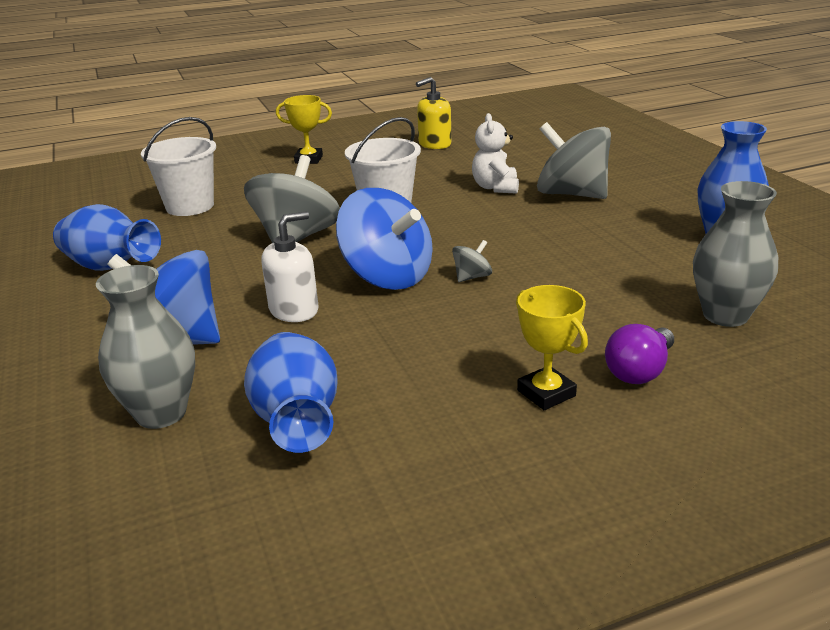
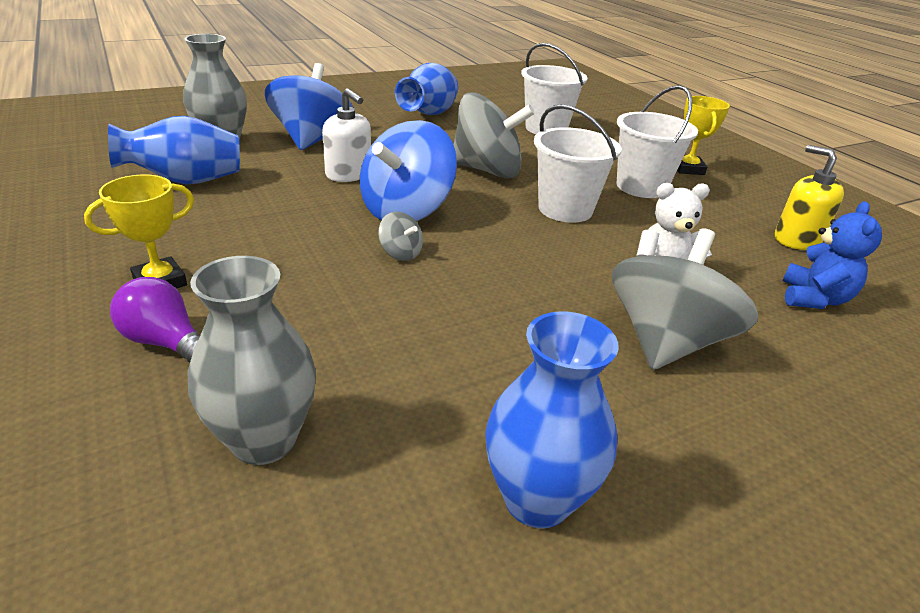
camera: 80 degrees right, 5 degrees up
(343, 179) = (641, 187): none -> white bucket
(511, 152) = (813, 298): none -> blue teddy bear

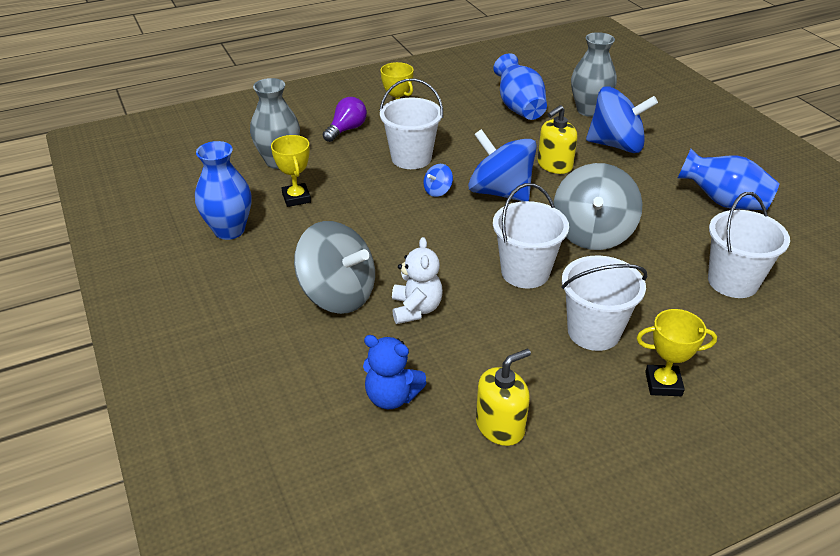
camera: 95 degrees right, 5 degrees up
(301, 272) = (411, 158): none -> white bucket
(348, 174) = (554, 165): white soap dispenser -> yellow soap dispenser
(400, 253) = (437, 191): grey spinning top -> blue spinning top
(415, 401) = (296, 198): none -> yellow trophy

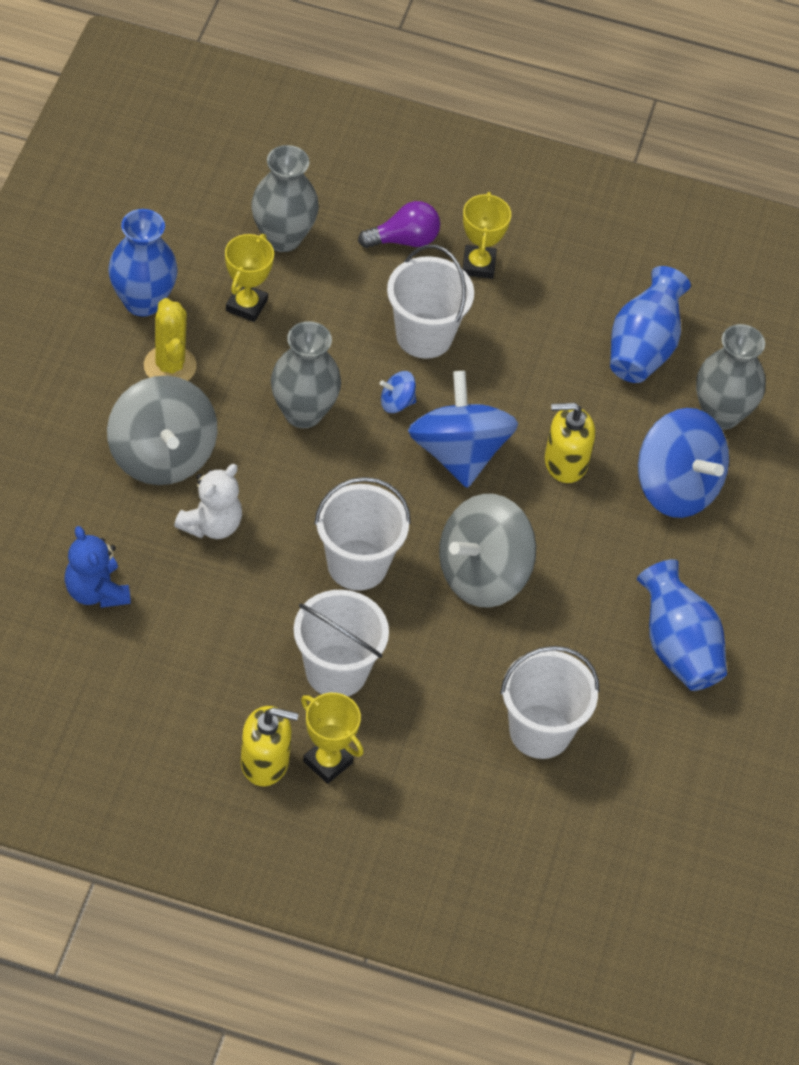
camera: 35 degrees right, 15 degrees up
(286, 249) = (170, 366): none -> yellow cactus
(394, 224) = (303, 412): none -> grey vase
(500, 426) = (149, 685): yellow soap dispenser -> yellow soap dispenser (265, 762)

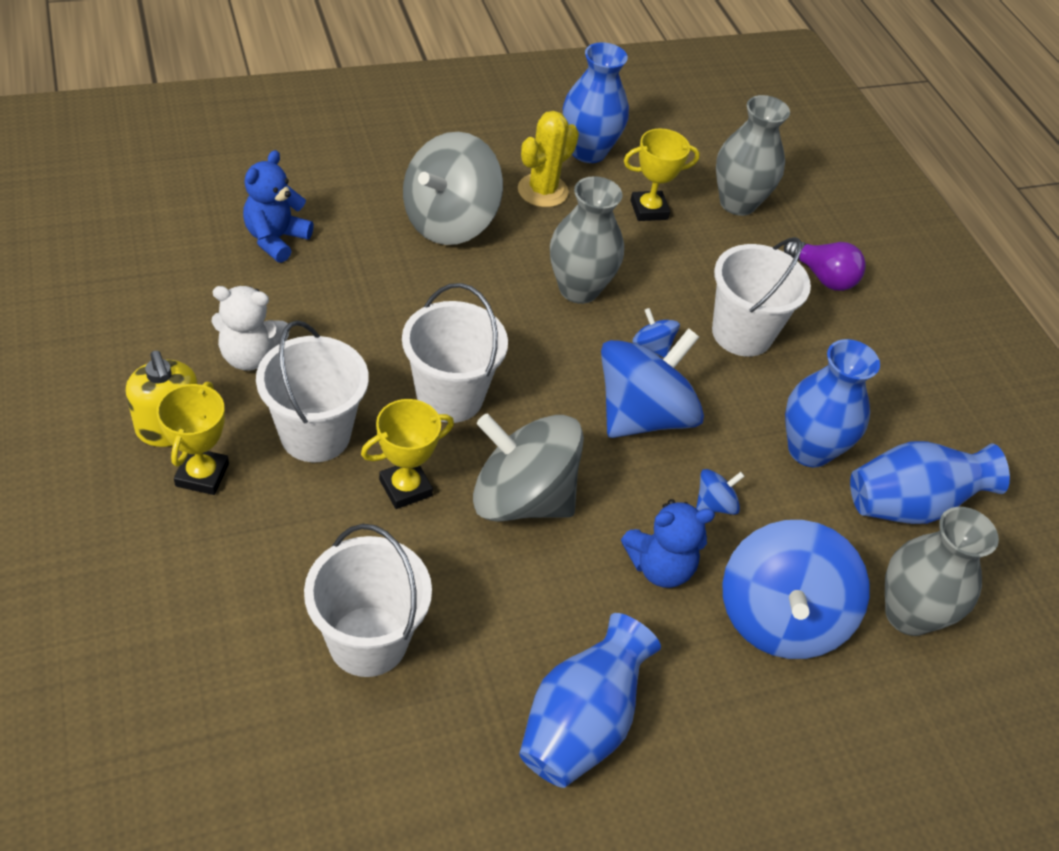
camera: 55 degrees right, 5 degrees down
(211, 525) = (406, 280): white teddy bear -> white teddy bear (250, 356)
(478, 265) = (856, 337): yellow trophy -> yellow trophy (405, 488)
(558, 372) = (809, 450): none -> blue vase
(565, 462) = (714, 504): yellow soap dispenser -> blue spinning top
(593, 529) = (660, 567): none -> blue teddy bear

